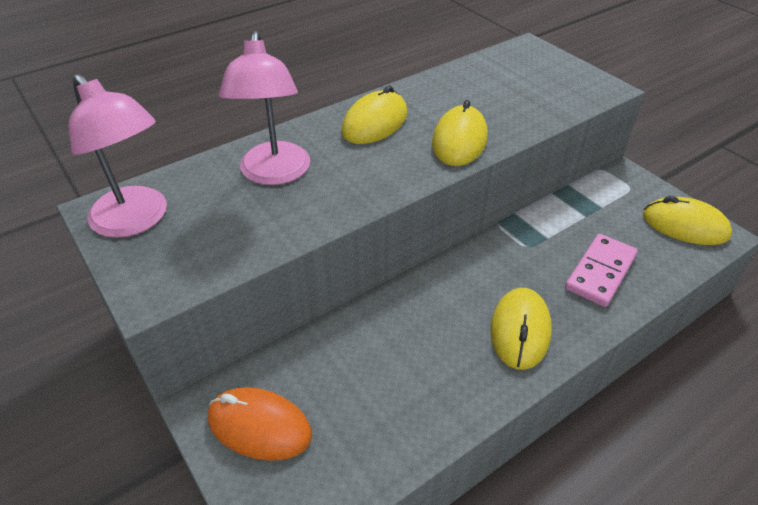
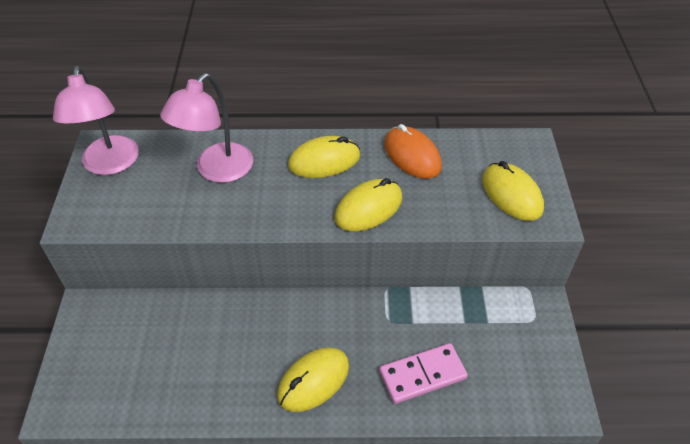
camera: 35 degrees right, 5 degrees up
(259, 426) = (101, 340): orange mouse -> orange mouse (412, 155)
(685, 225) = (542, 380): yellow mouse -> yellow mouse (511, 194)

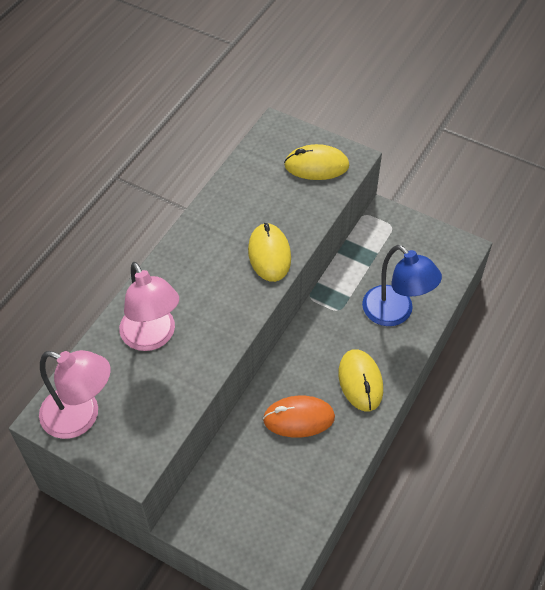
camera: 60 degrees left, 5 degrees up
(324, 161) = (198, 259): yellow mouse -> none
(412, 155) = (235, 201): orange mouse -> orange mouse (298, 418)
(422, 375) = (395, 313): pink domino -> blue lamp

